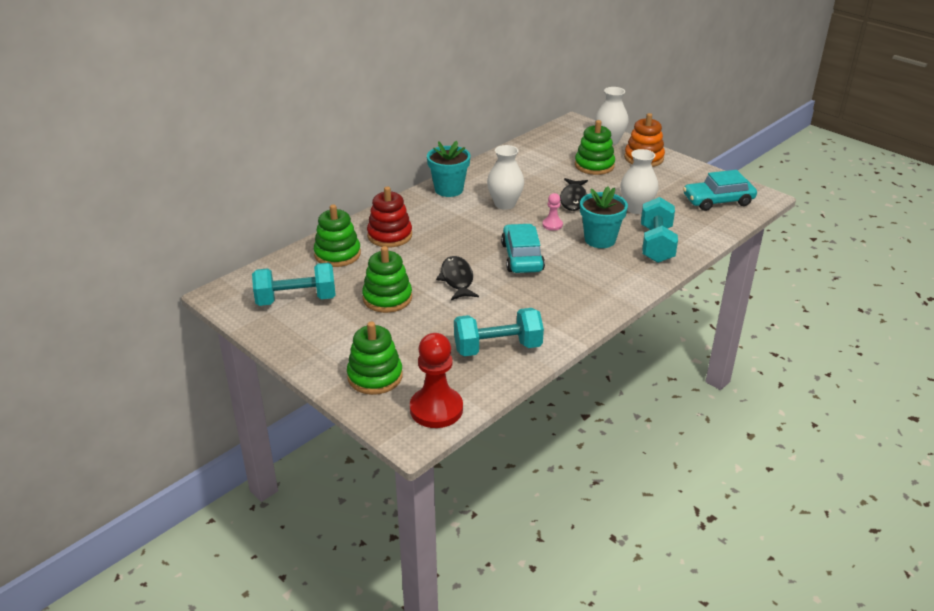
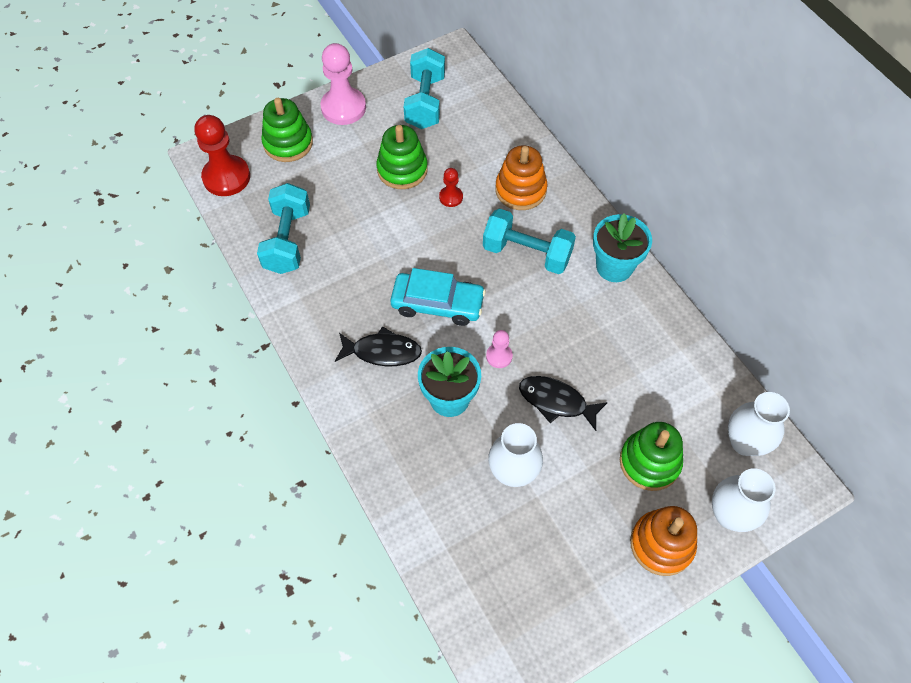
camera: 105 degrees right, 25 degrees up
(315, 349) = (343, 108): none -> pink pawn
(337, 254) = (495, 141): green stacking toy -> none
(389, 235) = (520, 190): red stacking toy -> orange stacking toy
(410, 267) = (451, 197): none -> red pawn
(457, 279) = (414, 233): black fish -> black fish (382, 352)
(505, 204) = (563, 318): white vase -> white vase (745, 442)
(656, 244) = (418, 460): turquoise dumbbell -> turquoise dumbbell (527, 253)
(718, 201) = (506, 597): turquoise car -> none

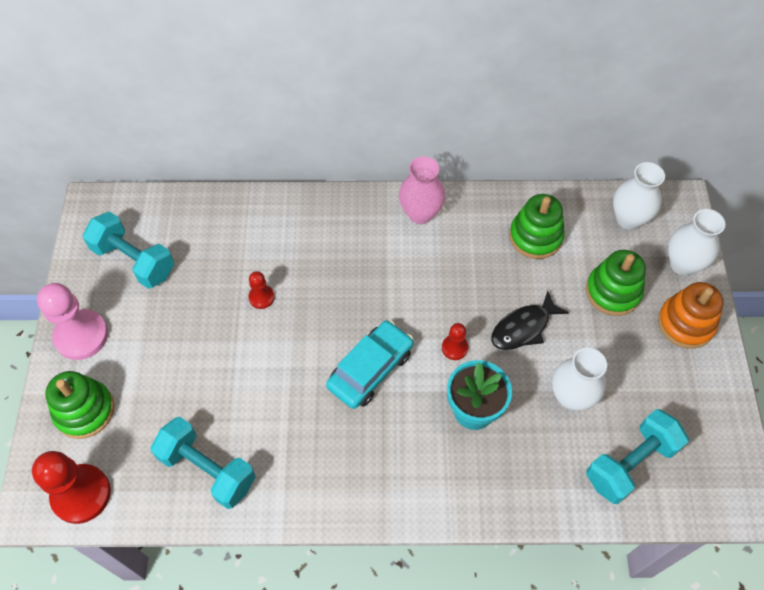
camera: 60 degrees left, 0 degrees up
(382, 352) = (392, 443): black fish -> none
(402, 170) = (199, 322): green stacking toy -> green stacking toy (535, 236)
(499, 356) = (454, 348): pink pawn -> red pawn
(520, 190) = (294, 238): orange stacking toy -> none
(527, 253) = (364, 269): turquoise dumbbell -> turquoise dumbbell (630, 463)
(614, 266) = (420, 213): turquoise flower pot -> pink vase

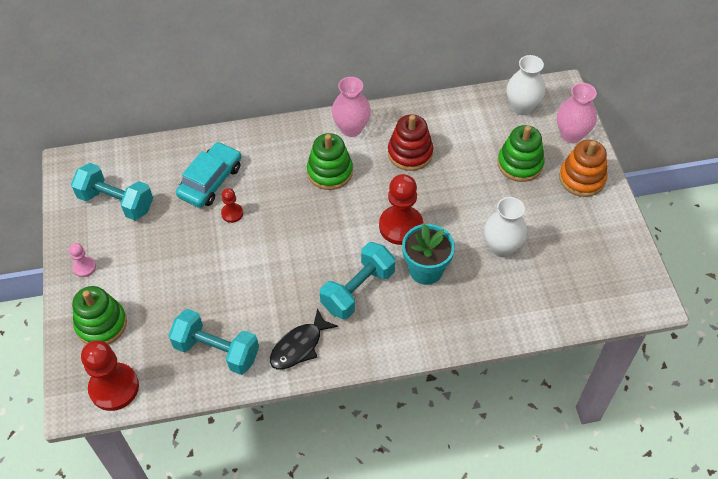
camera: 10 degrees left, 5 degrees down
(81, 336) = (84, 267): pink pawn -> pink pawn, size x0.50
(370, 369) = (335, 253): turquoise car -> turquoise car (211, 181)
(454, 348) = (401, 226): red pawn -> red pawn, size x2.01
(483, 256) = (410, 153): none -> red stacking toy
(523, 328) = (453, 202): black fish -> black fish (299, 346)
(535, 236) = (449, 132): green stacking toy -> green stacking toy (330, 172)
(630, 463) = (557, 288): turquoise dumbbell -> turquoise dumbbell (358, 290)
(682, 264) = (571, 134): white vase -> pink vase

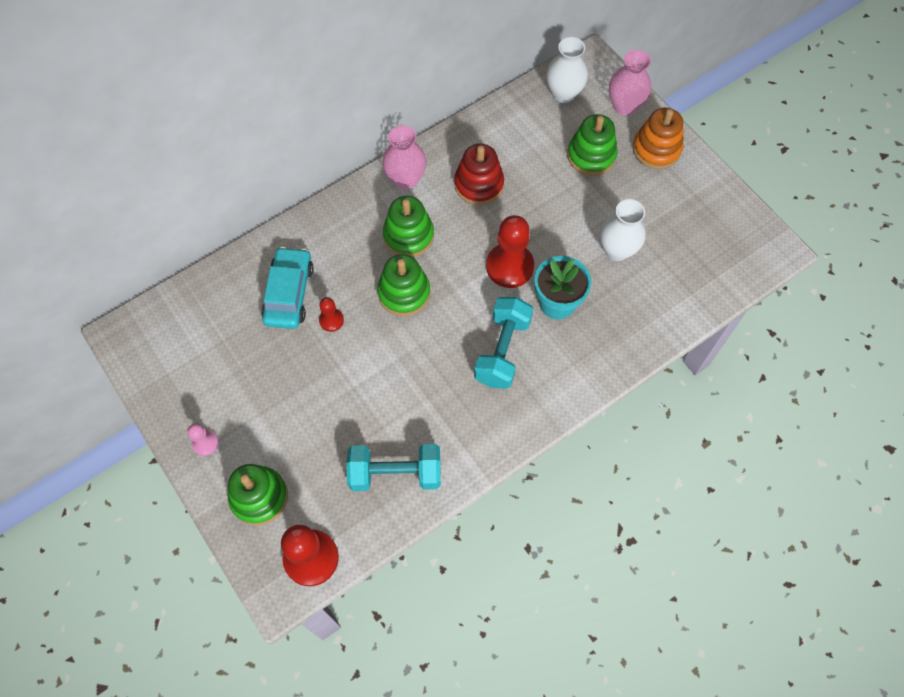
camera: 25 degrees left, 10 degrees up
(116, 202) = (199, 357): turquoise dumbbell -> none
(299, 346) = (475, 433): black fish -> none
(301, 214) = (404, 293): none -> green stacking toy

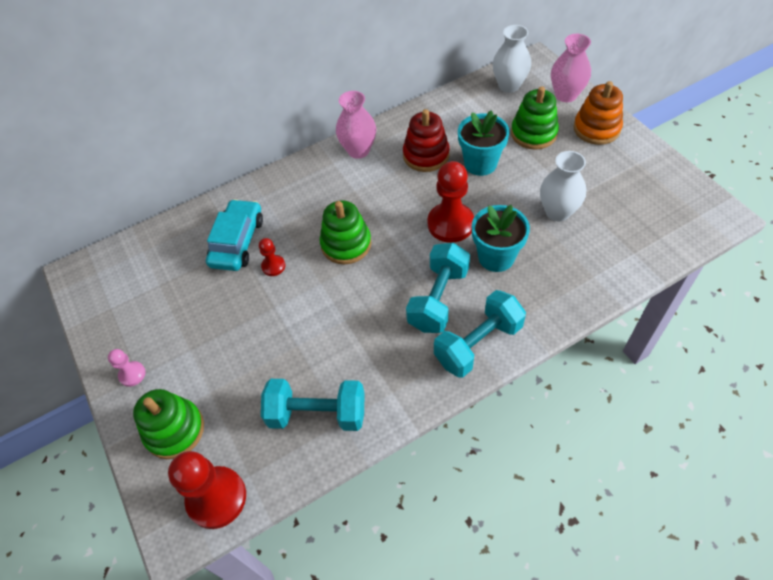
camera: 10 degrees right, 10 degrees down
(408, 235) = (356, 196): green stacking toy -> none
(537, 194) = (480, 163): none -> turquoise flower pot
(543, 396) = (478, 344): none -> turquoise dumbbell

